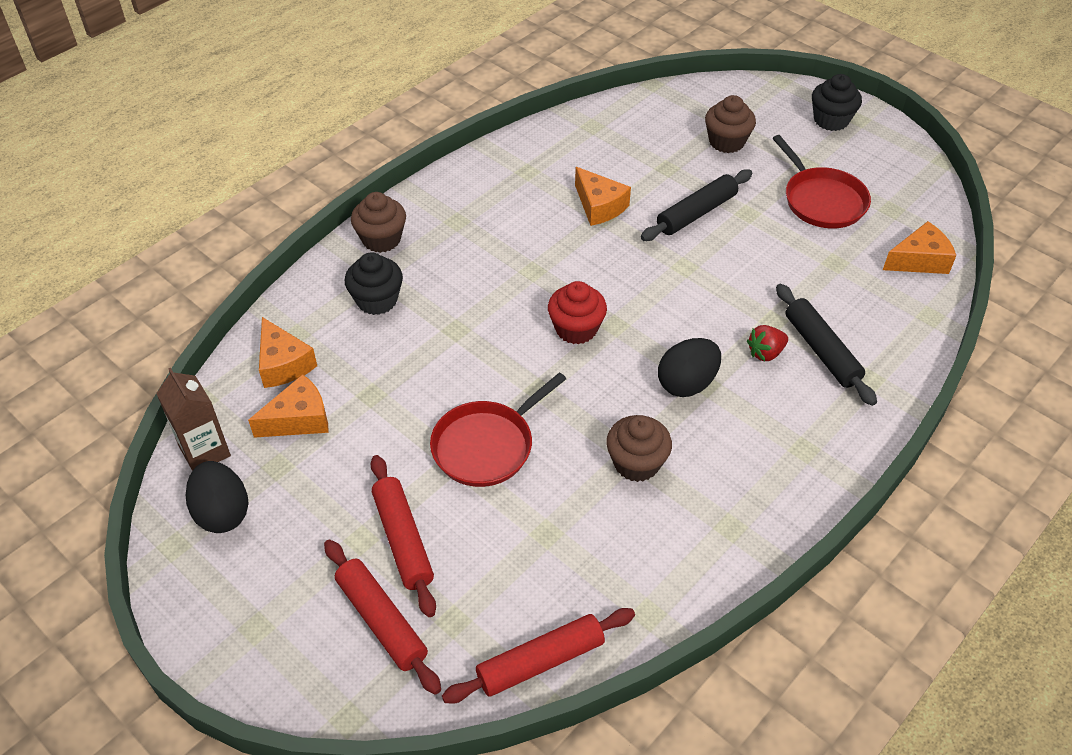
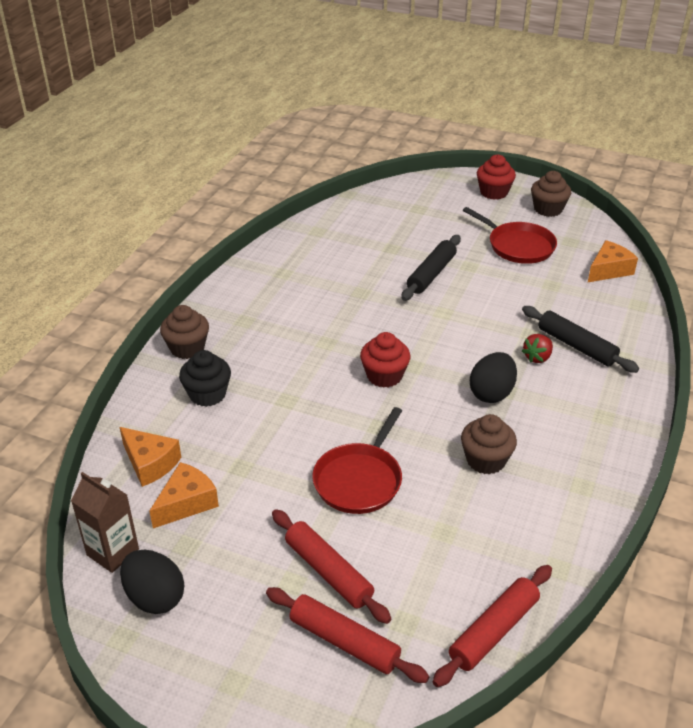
camera: 20 degrees left, 10 degrees down
(599, 206) = (354, 285): orange cheese -> none
(726, 142) = (426, 221): brown cupcake -> brown cupcake (548, 209)
(831, 120) = (494, 192): black cupcake -> red cupcake

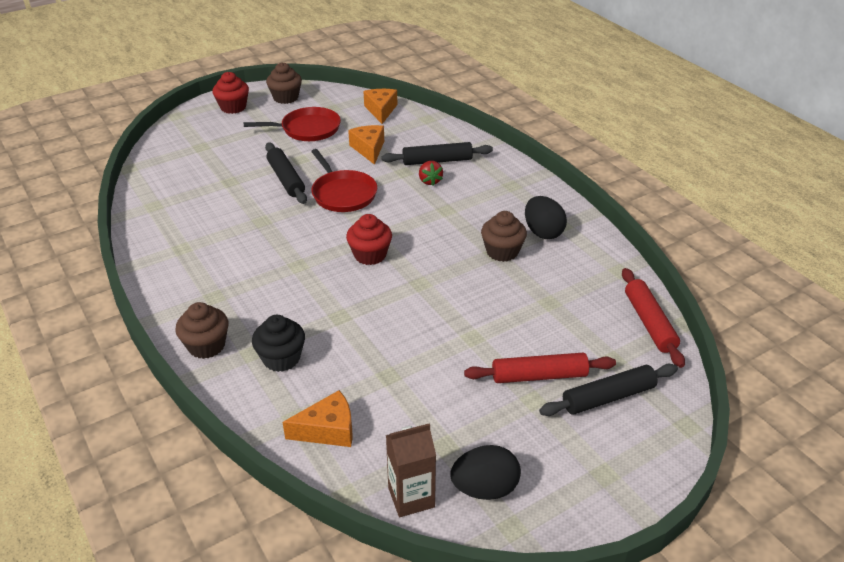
camera: 55 degrees left, 0 degrees up
(186, 503) = (398, 425): orange cheese -> orange cheese (369, 149)
(344, 641) = (608, 397): red rolling pin -> black rolling pin
(359, 480) = (464, 318): red pan -> red pan (343, 194)
(491, 393) = (442, 217): black egg -> black egg (543, 232)

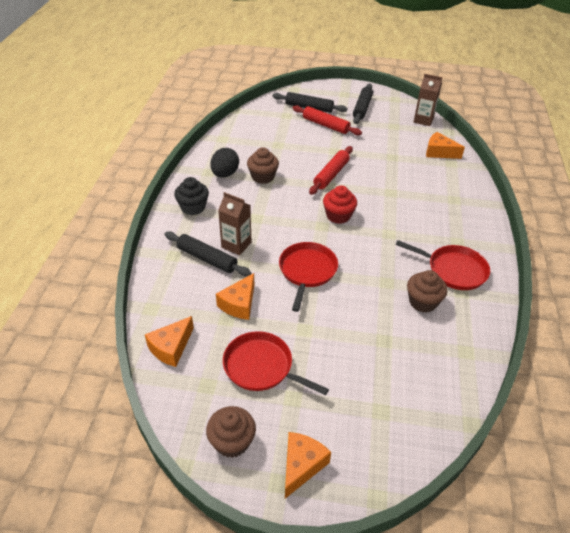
camera: 140 degrees left, 5 degrees up
(201, 264) = (453, 270): none -> red pan
(206, 346) = (477, 215): brown cupcake -> brown cupcake (423, 302)
(233, 107) = (301, 466): red cupcake -> orange cheese
(281, 358) = (439, 189): black cupcake -> black cupcake (193, 207)
(286, 179) = (336, 313): black rolling pin -> black rolling pin (362, 108)
(430, 181) = (236, 245): red strawberry -> brown carton
(485, 488) = (392, 110): black egg -> none
(649, 323) = (249, 117): red rolling pin -> red rolling pin (331, 175)

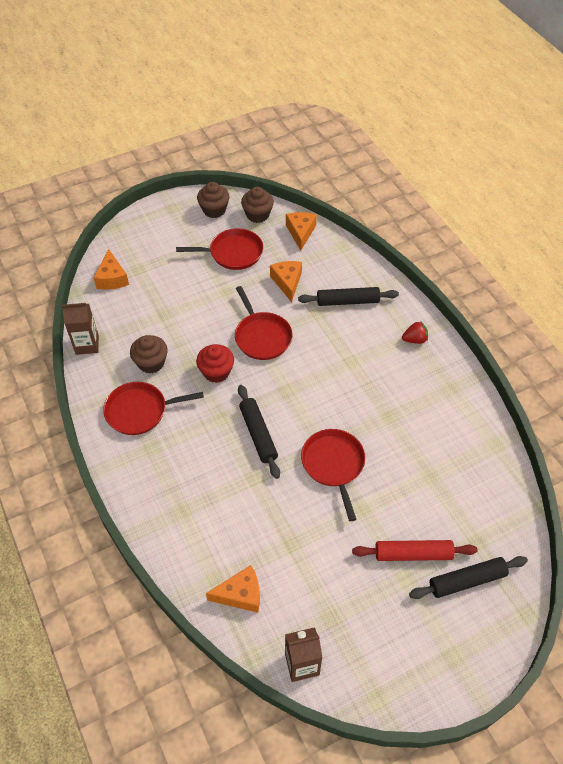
camera: 145 degrees right, 10 degrees up
(193, 207) = (414, 340): black cupcake -> red strawberry
(225, 174) = (433, 395): black egg -> none
(236, 245) = (339, 326): brown carton -> brown carton (87, 345)
(263, 177) = (396, 415): brown cupcake -> brown cupcake (257, 215)
(301, 466) = (166, 220): orange cheese -> orange cheese (112, 278)
(331, 175) = (333, 464): red rolling pin -> red pan
(338, 216) = (282, 411): red cupcake -> red cupcake (216, 372)
(362, 108) = (402, 633): black rolling pin -> black rolling pin (258, 434)

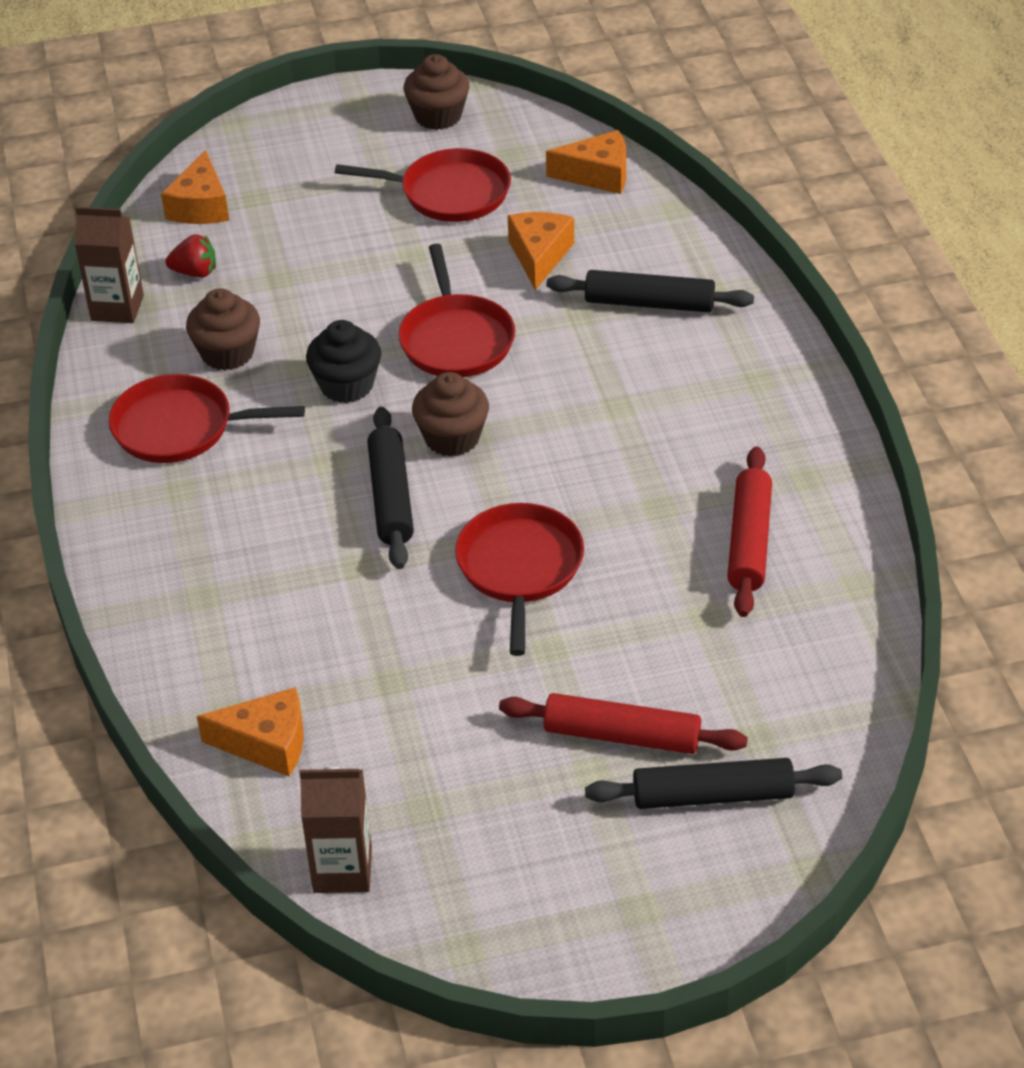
camera: 15 degrees right, 10 degrees down
(216, 372) = (346, 385): red cupcake -> black cupcake
(257, 215) = (522, 134): brown cupcake -> brown cupcake (452, 438)
(300, 232) = (597, 175): orange cheese -> orange cheese turned 75 degrees clockwise
(414, 340) = (761, 386): red strawberry -> red strawberry (195, 272)
(437, 429) = (749, 541): none -> red rolling pin

